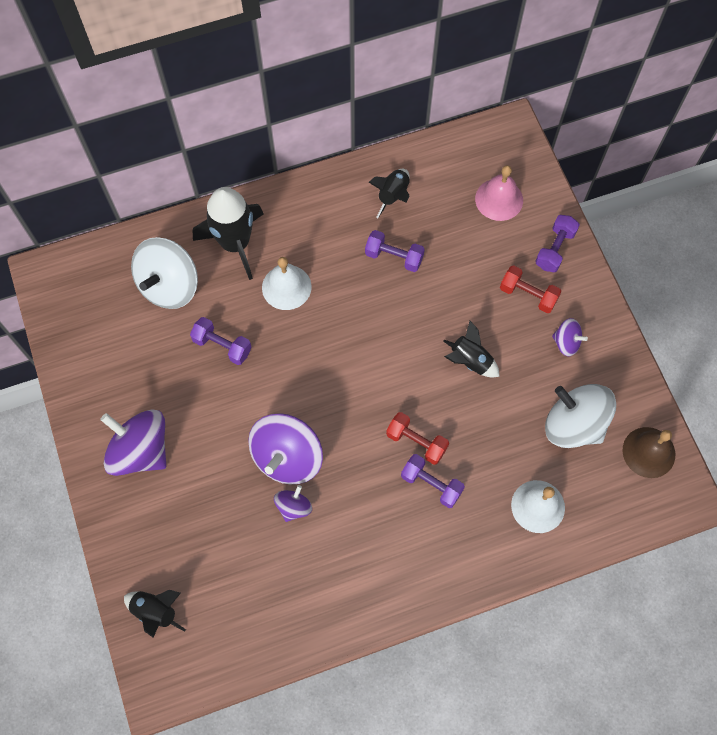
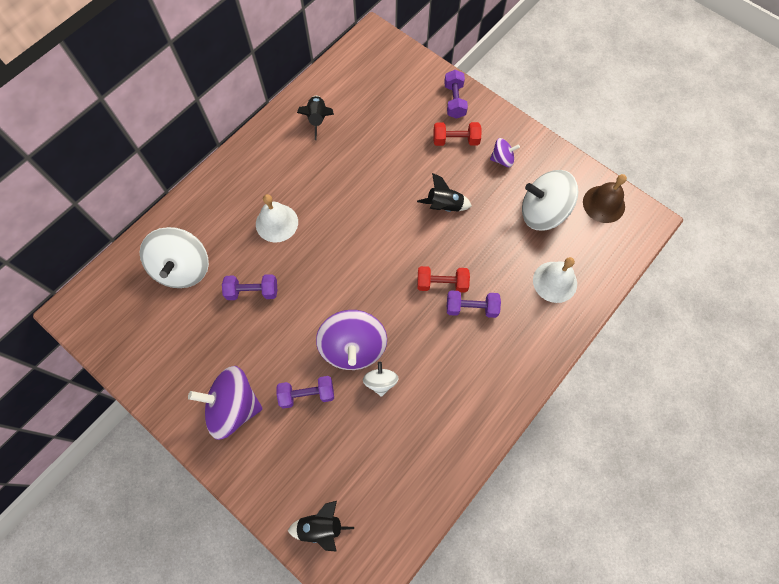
camera: 30 degrees left, 0 degrees up
(235, 243) = (218, 211): black rocket -> none
(293, 507) = (380, 382): purple spinning top -> white spinning top
(394, 257) = (344, 161): purple dumbbell -> purple dumbbell (307, 394)
(499, 199) = (395, 86): pink bell -> none

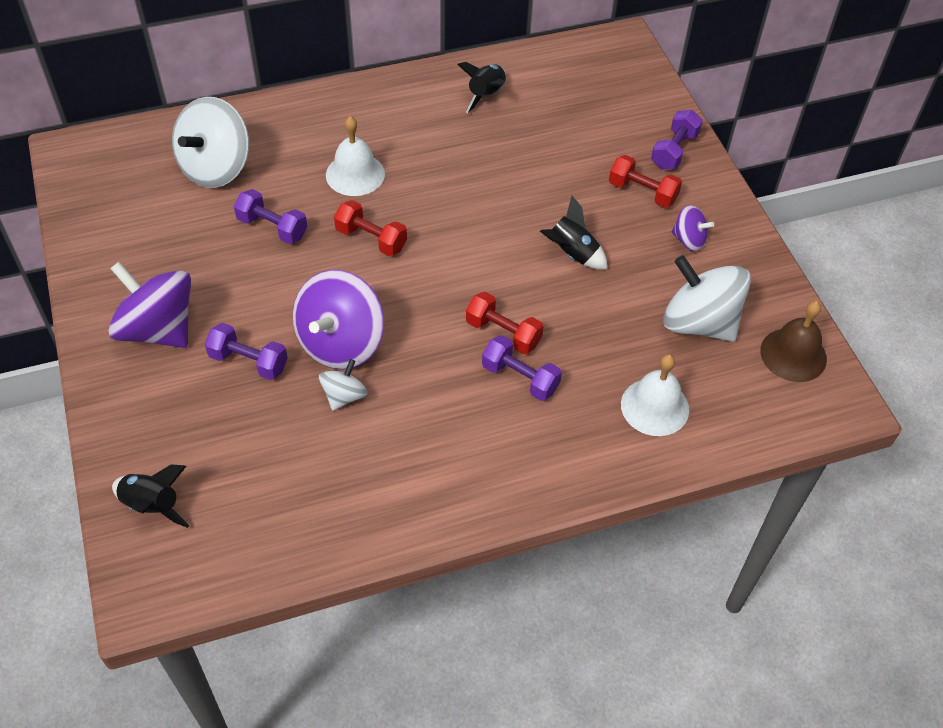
camera: 30 degrees right, 15 degrees down
(320, 264) = (371, 239): none -> red dumbbell

